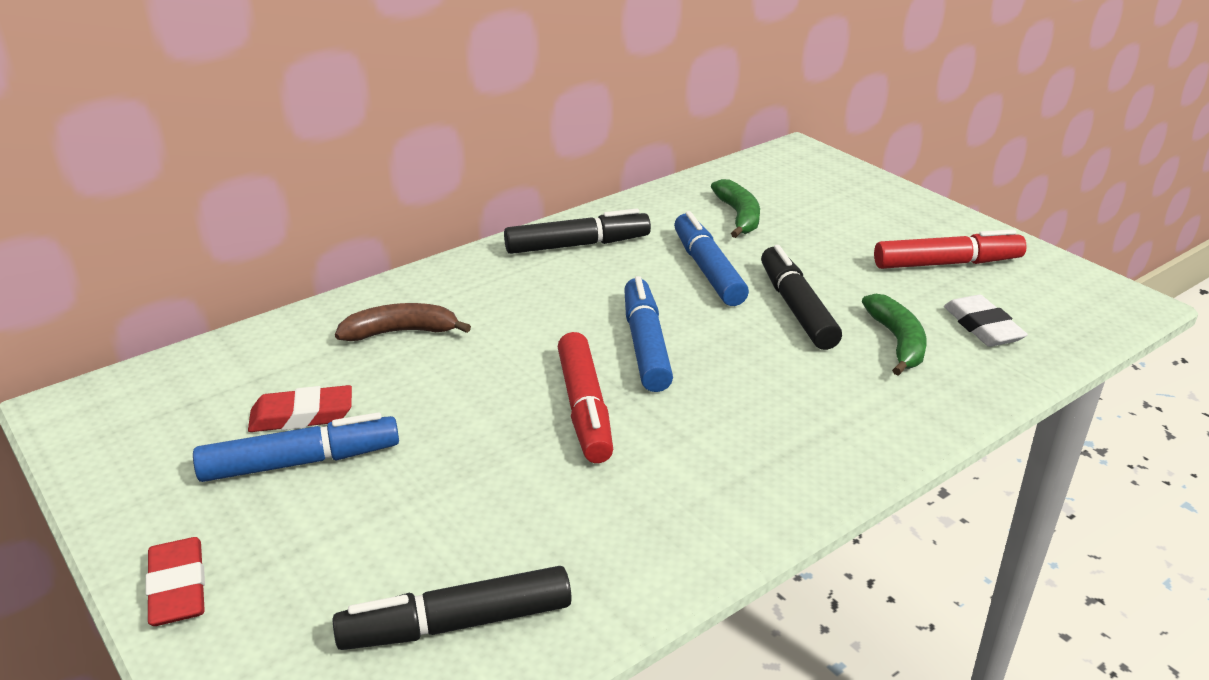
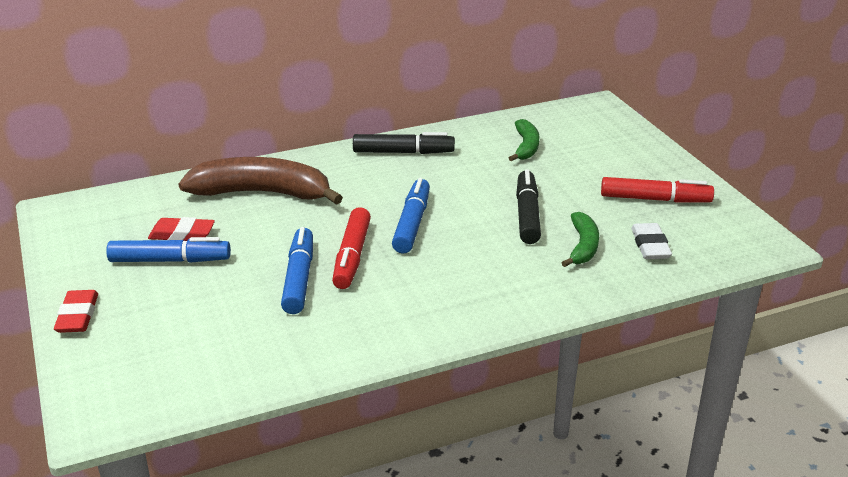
camera: 15 degrees right, 0 degrees up
(401, 332) = (262, 193): brown banana -> brown banana, size x1.91
(456, 624) = (217, 361): black marker -> none
(708, 270) = (482, 181): blue marker -> blue marker (299, 278)

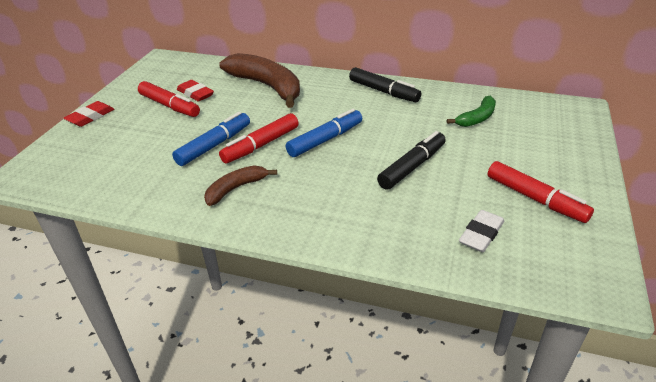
camera: 40 degrees right, 5 degrees up
(170, 260) = (169, 106): blue marker -> red marker
(390, 307) = (236, 188): none -> brown banana
(583, 246) = (423, 209): green banana -> none

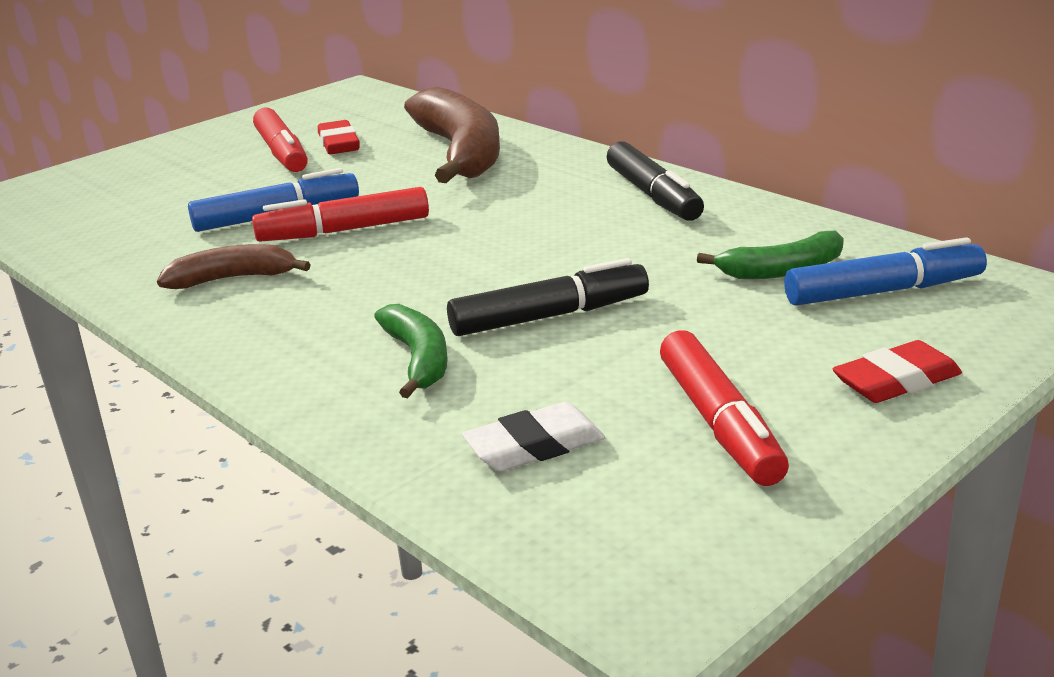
camera: 30 degrees right, 10 degrees down
(90, 117) = (162, 147): red eraser -> red eraser (896, 381)
(325, 140) = (454, 245): blue marker -> blue marker (883, 291)
(382, 207) = (418, 359): none -> green banana

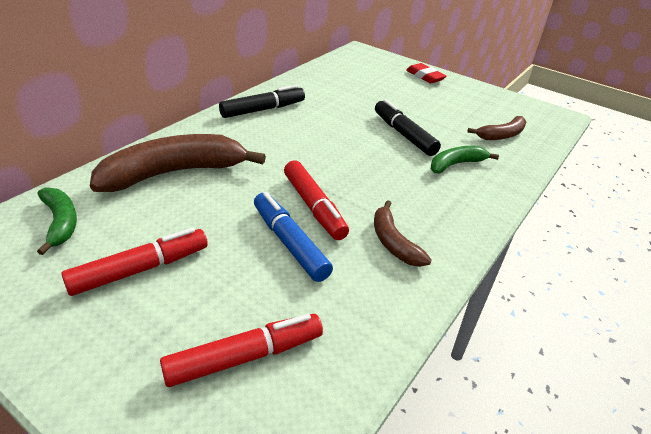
camera: 105 degrees left, 10 degrees up
(339, 144) = (128, 237): red eraser -> none
(534, 446) = (501, 135): white eraser -> brown banana
(719, 423) = (466, 104): red marker -> red marker (245, 357)
(782, 270) = (347, 87): green banana -> green banana (60, 223)
(883, 291) = (361, 72): blue marker -> none

